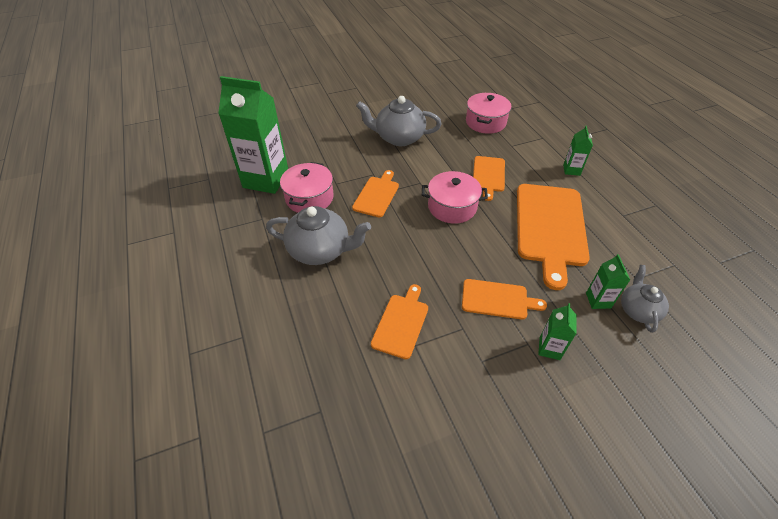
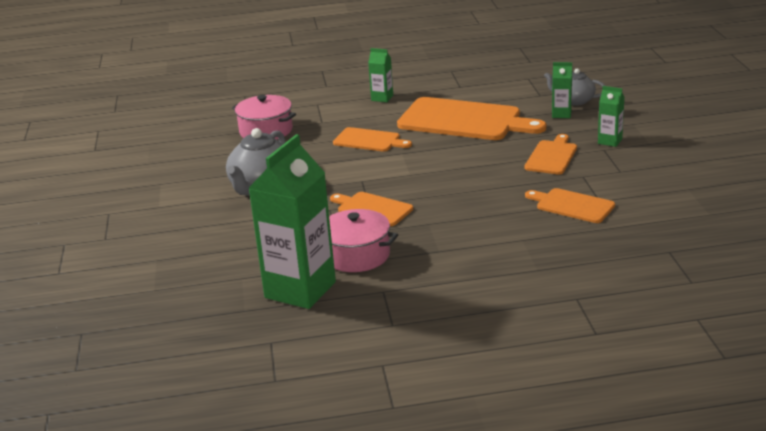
camera: 75 degrees left, 20 degrees down
(320, 250) = (456, 248): grey teapot -> none
(452, 207) = (413, 165): pink pot -> none

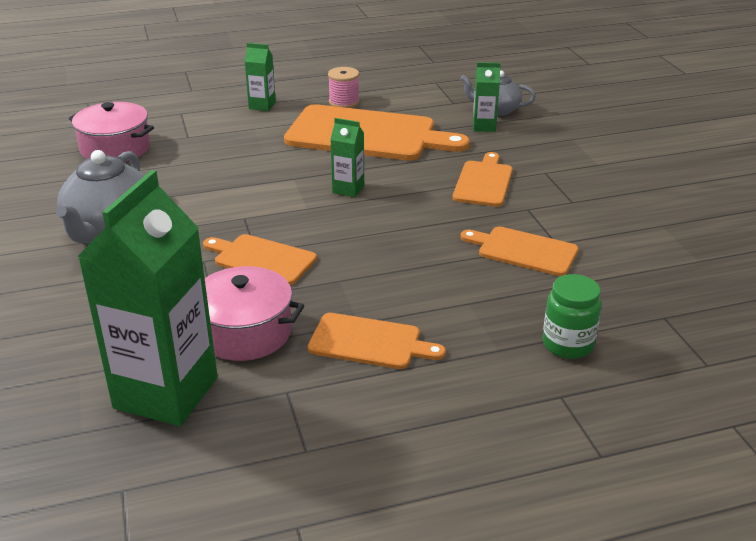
camera: 10 degrees left, 5 degrees up
(369, 140) = (250, 161): orange cutting board -> orange cutting board (370, 342)
(449, 95) = (344, 102): none -> pink spool
(590, 267) = (567, 344): none -> green jar
(610, 141) = (550, 161): green carton -> green carton (348, 189)

